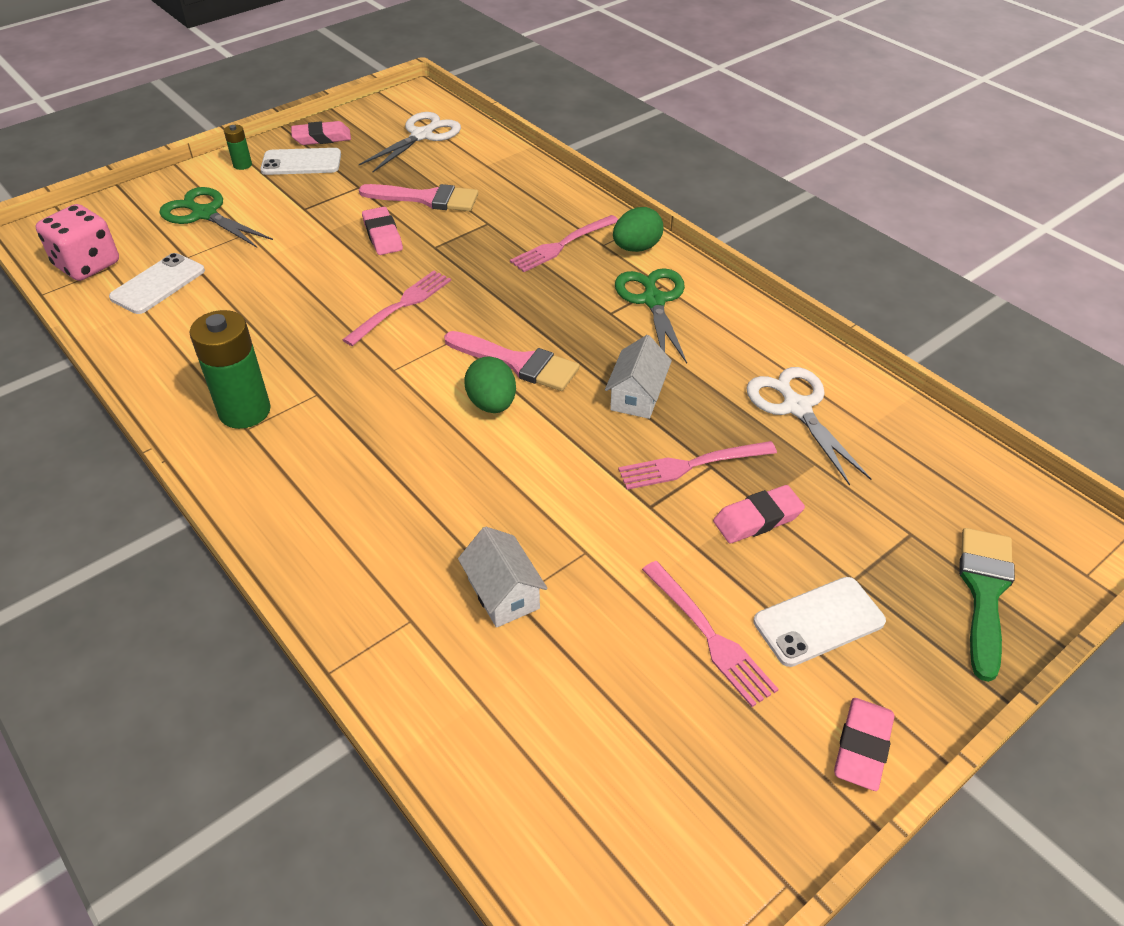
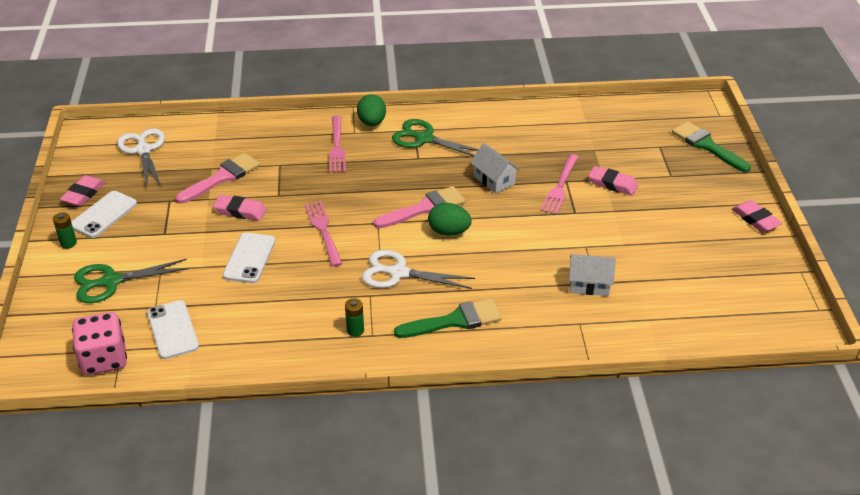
camera: 55 degrees left, 5 degrees down
(245, 411) = (355, 330): green battery -> green battery, size x0.48
(323, 488) = (455, 320): none -> green brush
(709, 635) = (667, 232): pink fork -> none
(757, 519) = (612, 184): pink eraser -> pink eraser turned 75 degrees counterclockwise
(796, 407) = (553, 135): white scissors -> white scissors (398, 273)
(818, 621) = (685, 197): white phone -> white phone (249, 258)

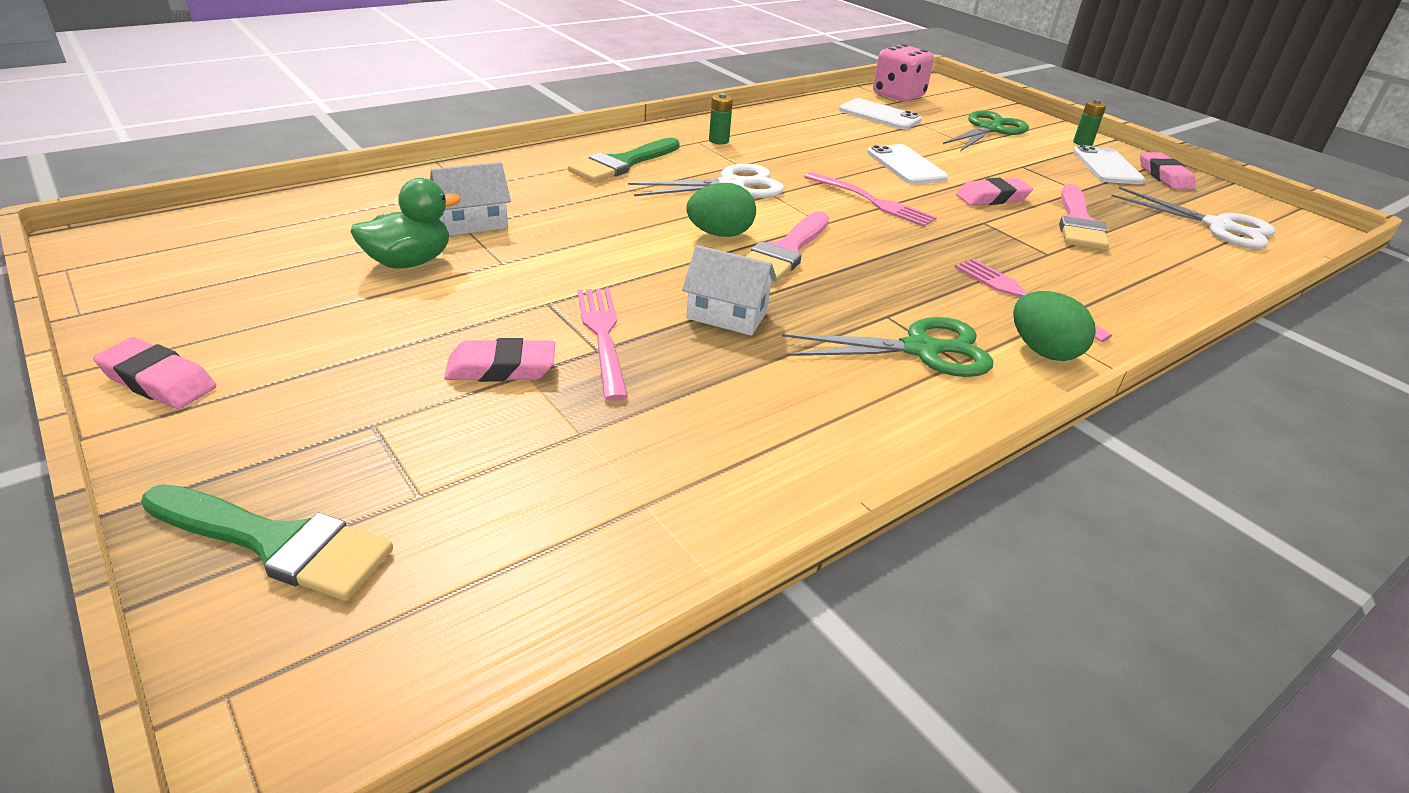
camera: 145 degrees right, 5 degrees down
(636, 261) = (409, 262): none -> green duck

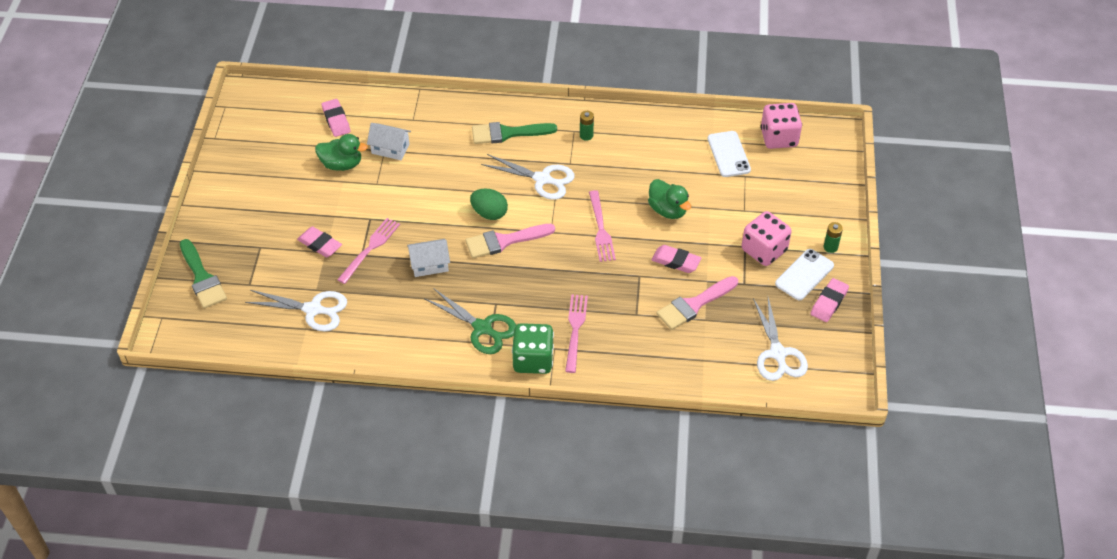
camera: 45 degrees right, 15 degrees up
(158, 381) = (216, 189): pink eraser -> pink eraser (336, 120)
(619, 466) = (313, 310): none -> white scissors
(727, 315) = (429, 265): white house -> white house turned 75 degrees counterclockwise
(906, 165) = (668, 210): white phone -> green duck
(989, 129) = (785, 203): green scissors -> none
(1042, 163) = (764, 250): none -> pink dice
(1043, 351) = (533, 360): green egg -> green dice

